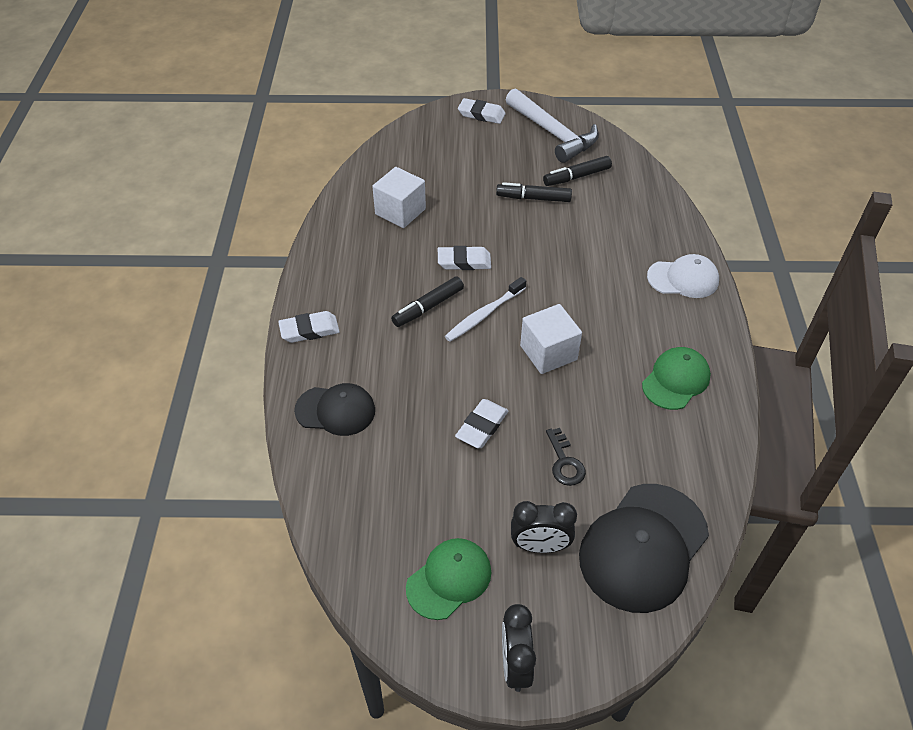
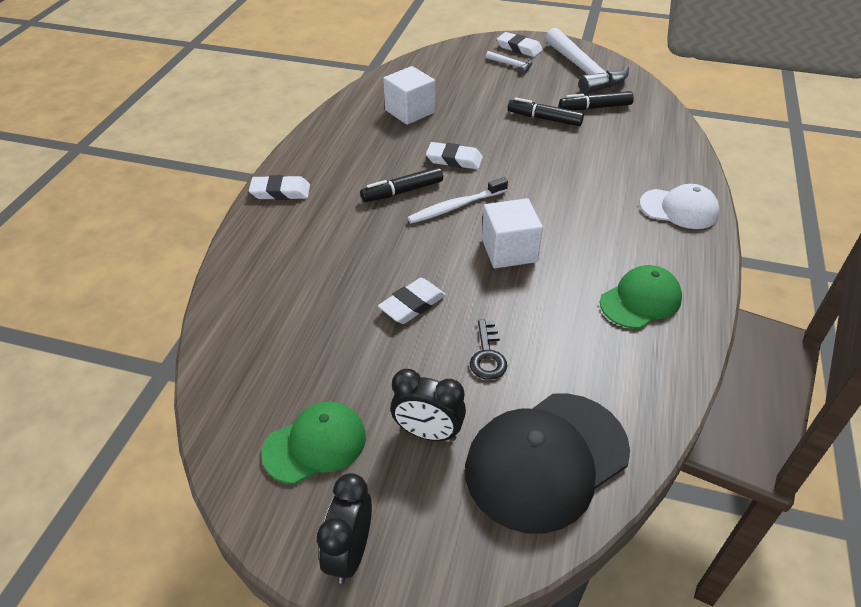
camera: 15 degrees right, 5 degrees down
(335, 410) = (272, 263): black cap -> none
(481, 137) = (511, 65): none -> white hammer

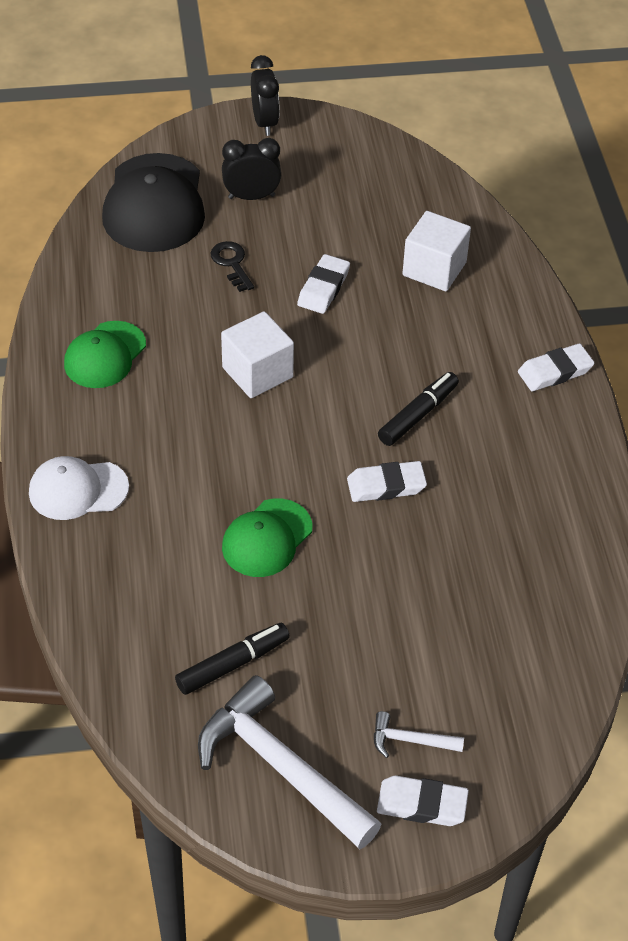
camera: 155 degrees right, 5 degrees up
(315, 444) = (330, 168): green cap -> green cap (267, 538)
(410, 111) = (502, 561): white cube -> white cube (434, 269)
(455, 206) = (344, 412): white toothbrush -> none
(544, 119) = (300, 610): black marker -> none
(546, 460) = (154, 204): black cap -> black cap turned 150 degrees clockwise

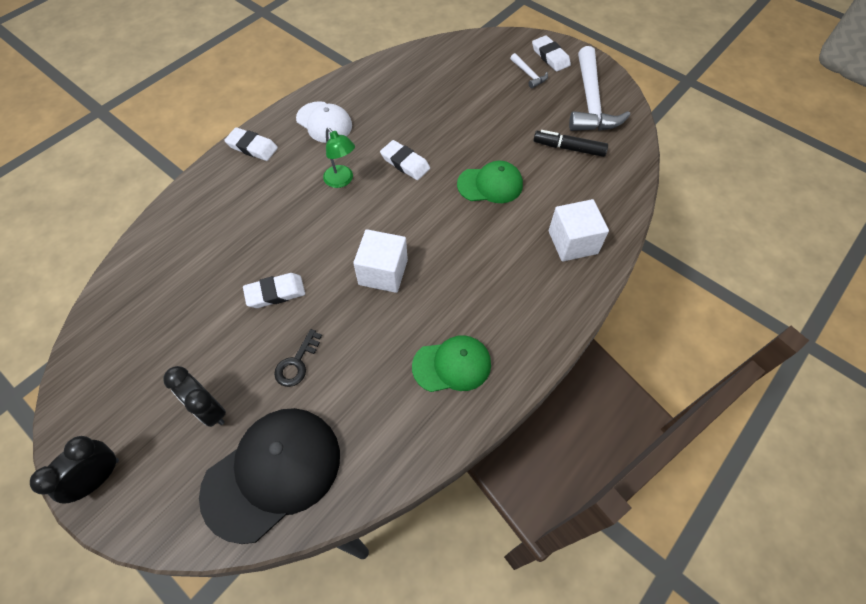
camera: 130 degrees left, 10 degrees up
(78, 490) = (558, 287): white cap -> white cap (324, 122)
(418, 415) = (342, 180): black marker -> green lamp
(434, 269) = (206, 249): white cube -> white cube (572, 242)

